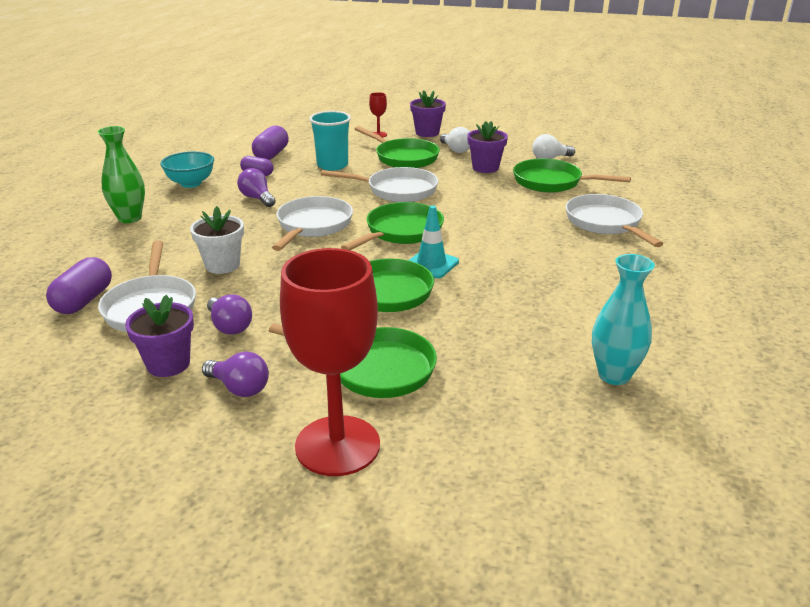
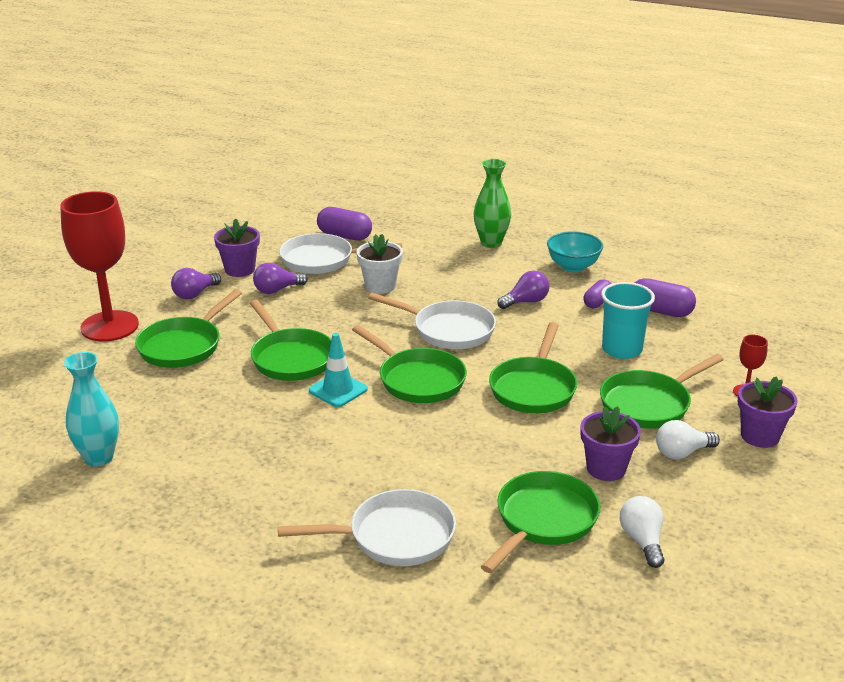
camera: 100 degrees right, 0 degrees up
(397, 190) = (533, 388): white pan -> green pan

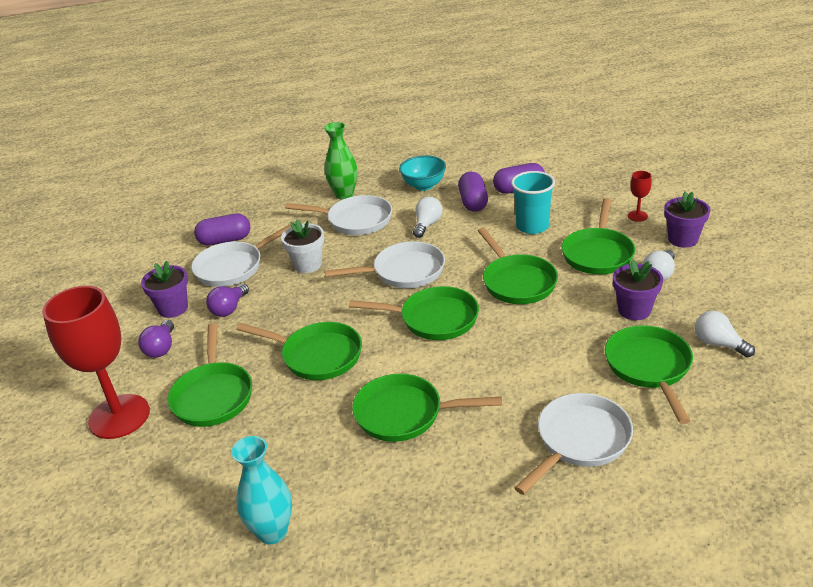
camera: 35 degrees left, 5 degrees up
(292, 436) = (404, 414): none -> green pan
(338, 390) = (388, 359): turquoise traffic cone -> none
(469, 269) = (355, 220): none -> white pan
(526, 302) = (427, 225): purple light bulb -> white light bulb
(597, 302) = (473, 202): purple capsule -> purple capsule, size x1.56

